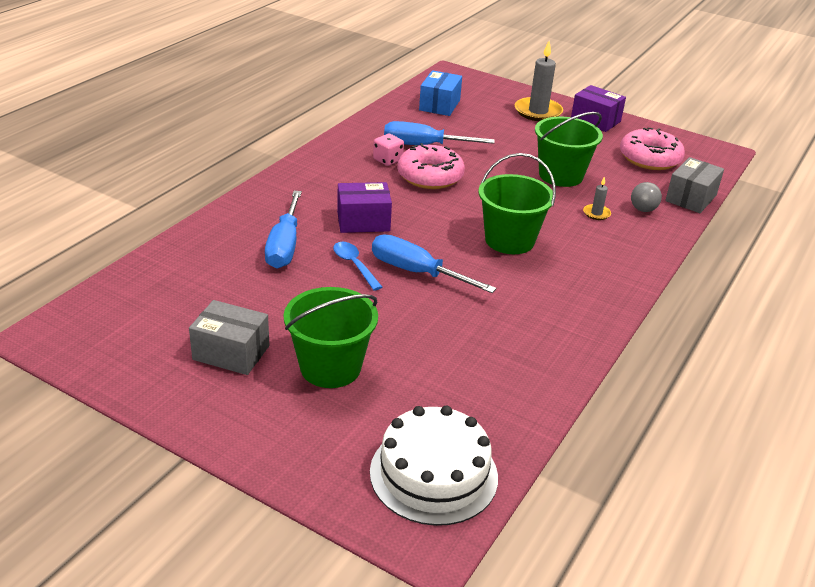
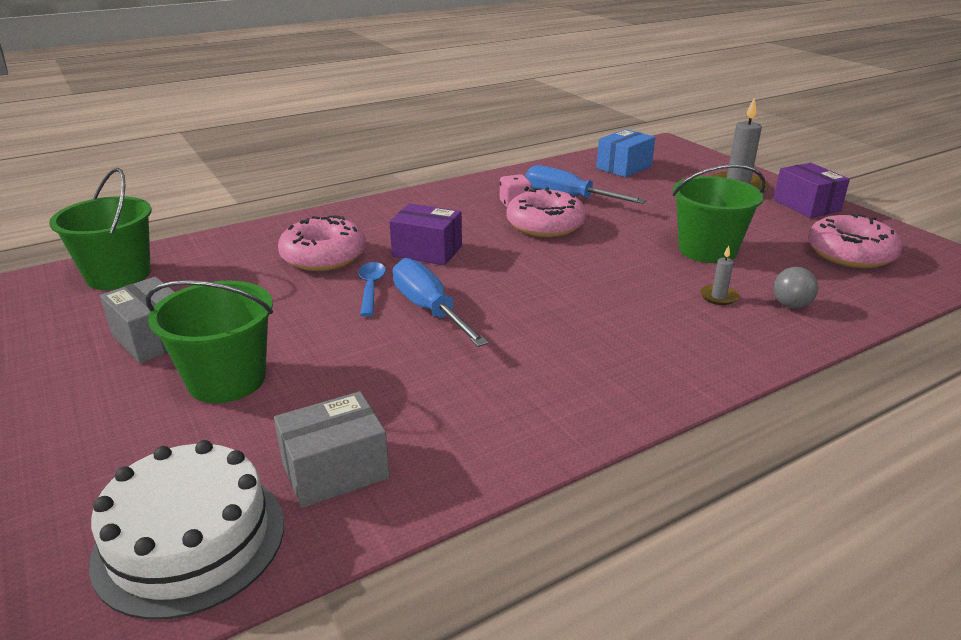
camera: 30 degrees right, 5 degrees down
(284, 245) = (324, 256): blue screwdriver -> pink donut
(509, 240) = (574, 301): green bucket -> green bucket (118, 275)
(690, 198) = (877, 306): grey box -> grey box (335, 470)

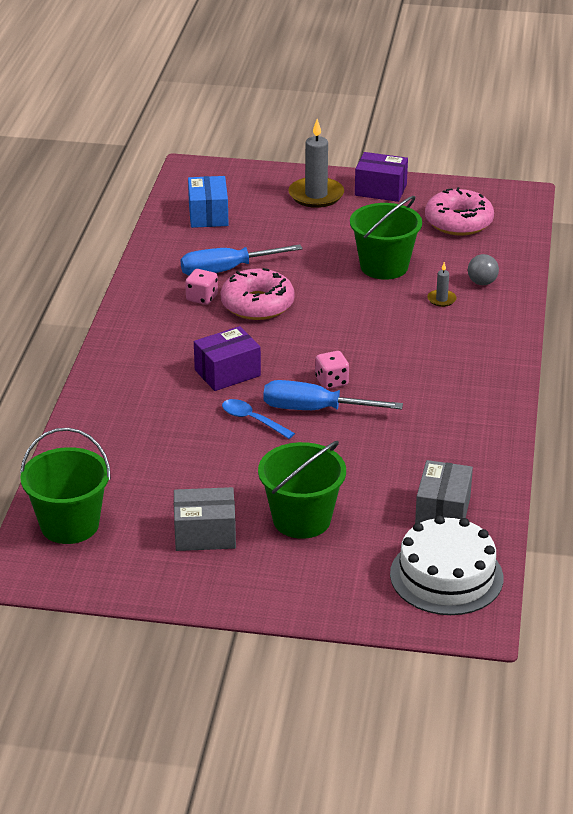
camera: 50 degrees left, 5 degrees up
(324, 256) = (171, 420): pink donut -> none
(487, 299) = (331, 381): none -> pink dice

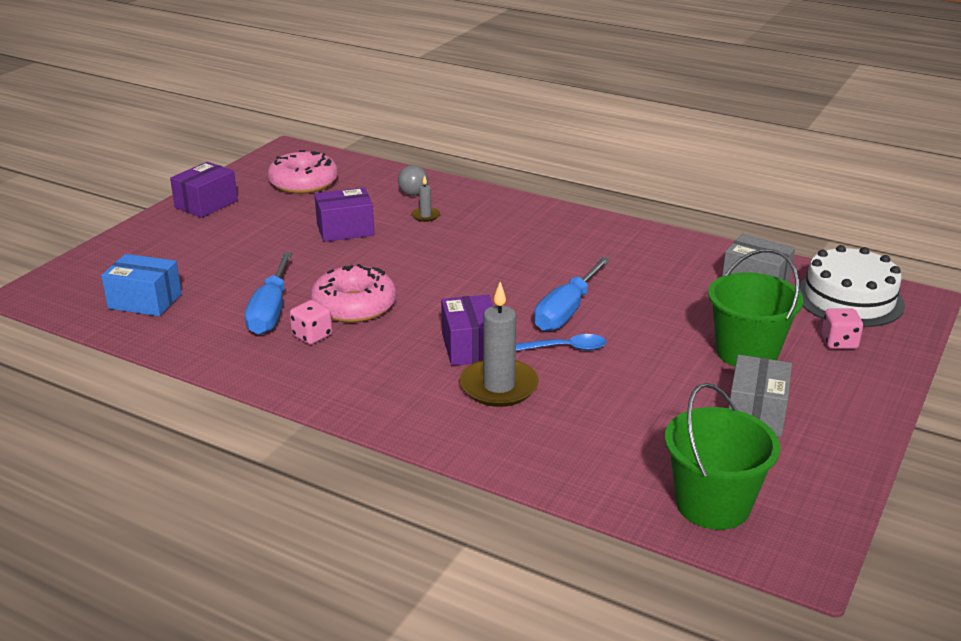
camera: 70 degrees left, 5 degrees down
(252, 420) = (565, 348): blue spoon -> blue spoon turned 150 degrees counterclockwise
(316, 195) = (177, 236): grey candle -> grey candle (499, 386)
(331, 381) = (524, 293): pink dice -> pink dice (839, 342)
(384, 266) = (345, 229): green bucket -> purple box

